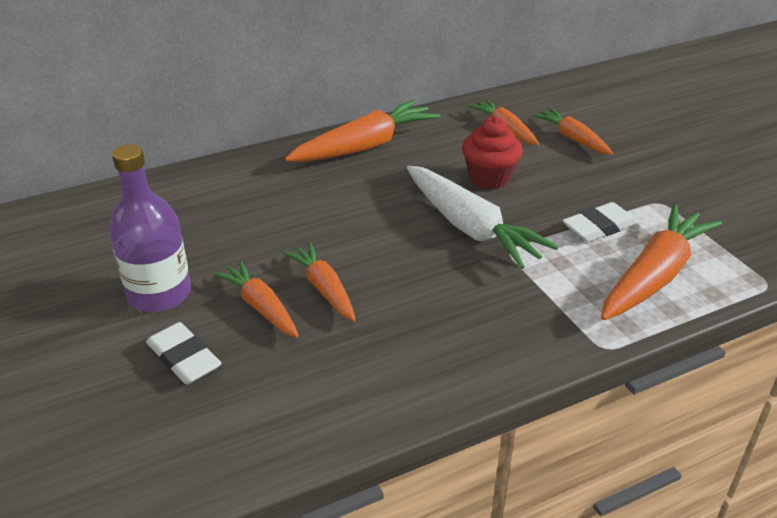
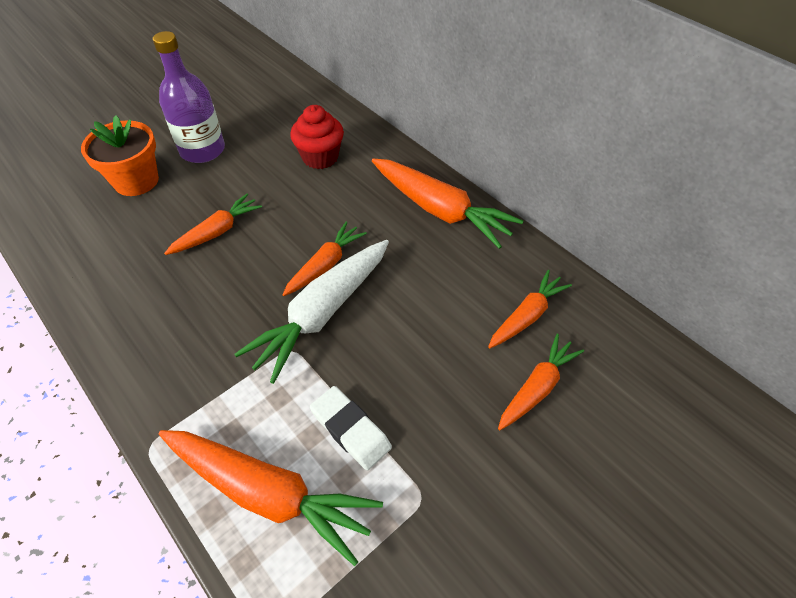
camera: 75 degrees right, 15 degrees up
(184, 358) = (136, 181): white eraser -> orange flower pot
(260, 307) = (192, 203): orange carrot -> orange carrot (325, 265)
(489, 178) = (416, 316): red cupcake -> red cupcake (320, 157)

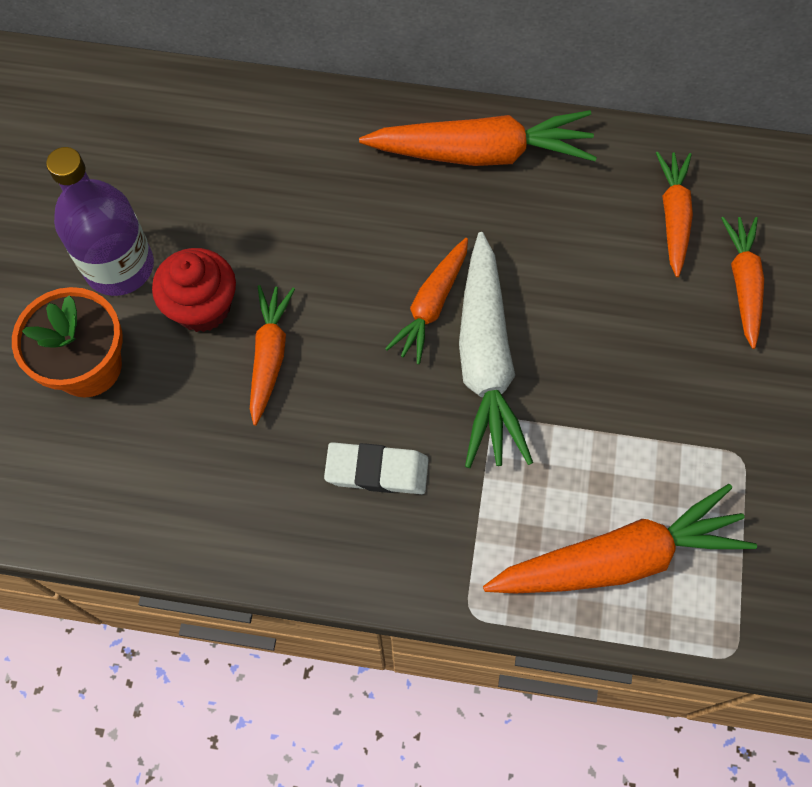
camera: 40 degrees left, 15 degrees up
(320, 157) = (277, 176): red cupcake -> red cupcake (202, 307)
(325, 265) = (431, 306): orange carrot -> orange carrot turned 150 degrees counterclockwise
(350, 429) = (628, 449): white eraser -> white eraser (377, 470)

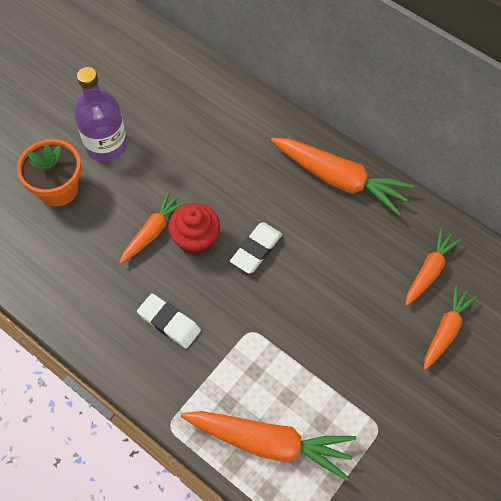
camera: 30 degrees right, 5 degrees down
(202, 307) = (134, 188): red cupcake -> red cupcake (196, 240)
(431, 306) = (256, 249): orange carrot -> white eraser
(485, 361) = (266, 295): white carrot -> none

